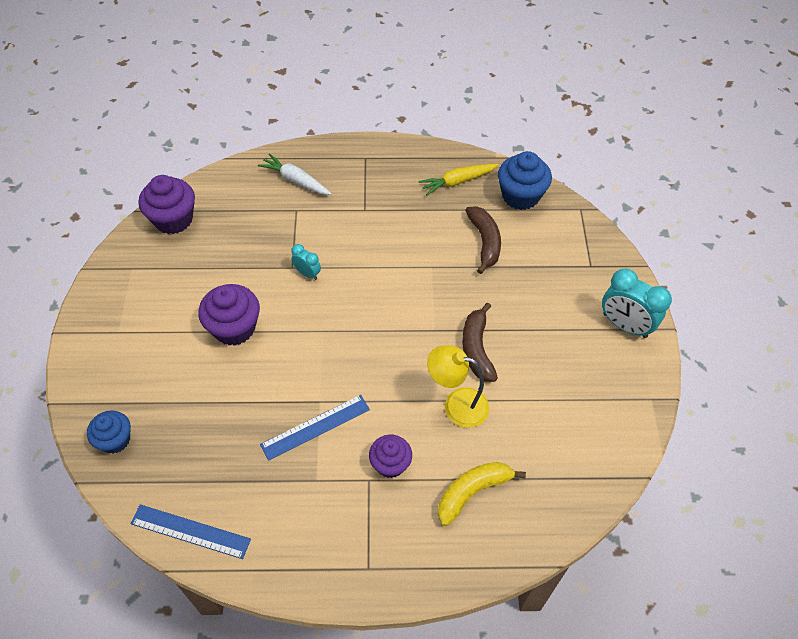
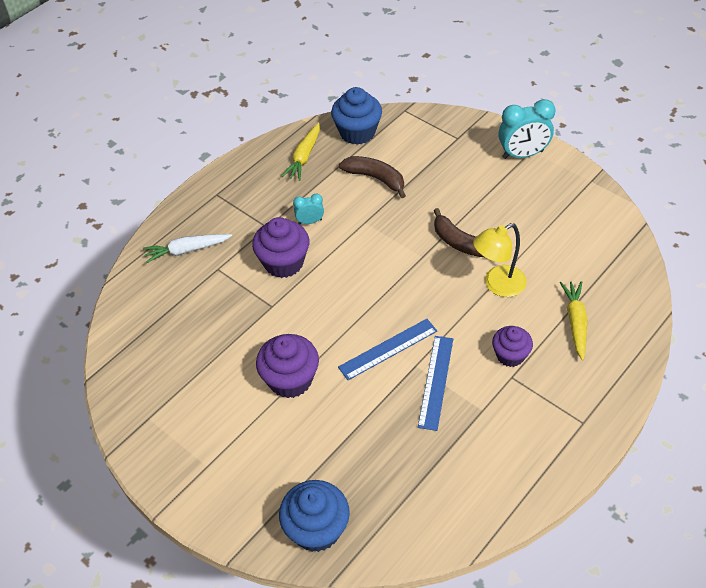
camera: 45 degrees left, 5 degrees down
(115, 440) = (316, 529): blue cupcake -> blue cupcake, size x1.54
(173, 219) = (130, 357): purple cupcake -> purple cupcake (283, 263)
(190, 531) = (453, 522): blue ruler -> blue ruler (388, 349)
(307, 273) = (289, 300): turquoise clock -> turquoise clock (310, 221)
(472, 492) = (575, 322): yellow banana -> yellow carrot

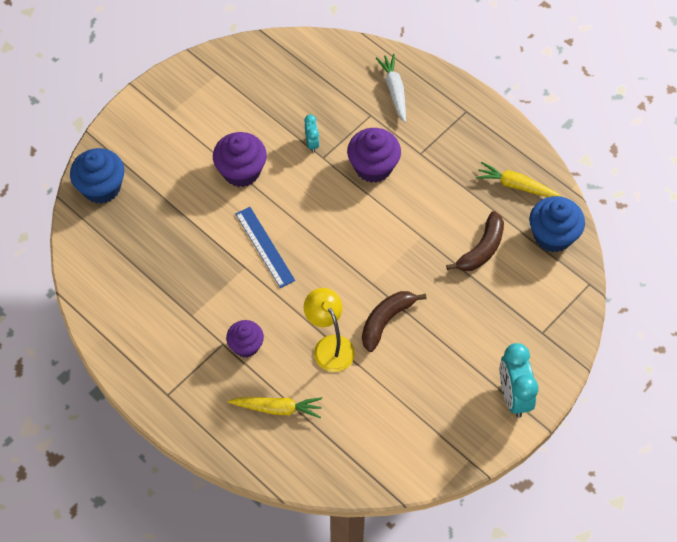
camera: 90 degrees right, 10 degrees up
(310, 221) = (424, 189): turquoise clock -> turquoise clock (312, 143)
(435, 382) = (225, 281): blue ruler -> none

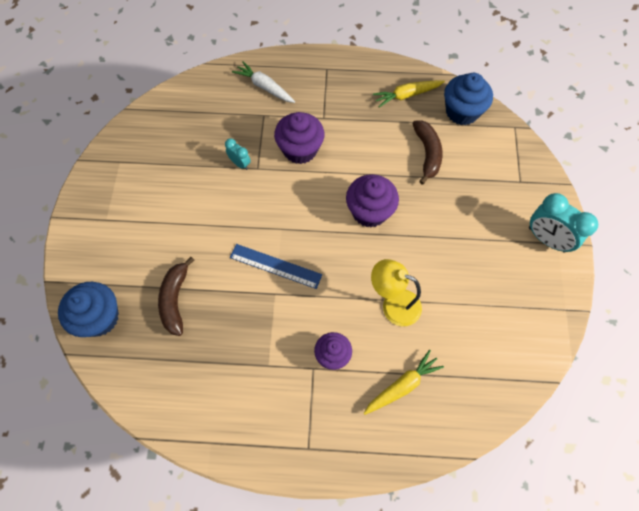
camera: 40 degrees left, 5 degrees up
(241, 171) = (205, 222): purple cupcake -> purple cupcake (369, 211)
(386, 321) = (414, 253): brown banana -> brown banana (175, 300)

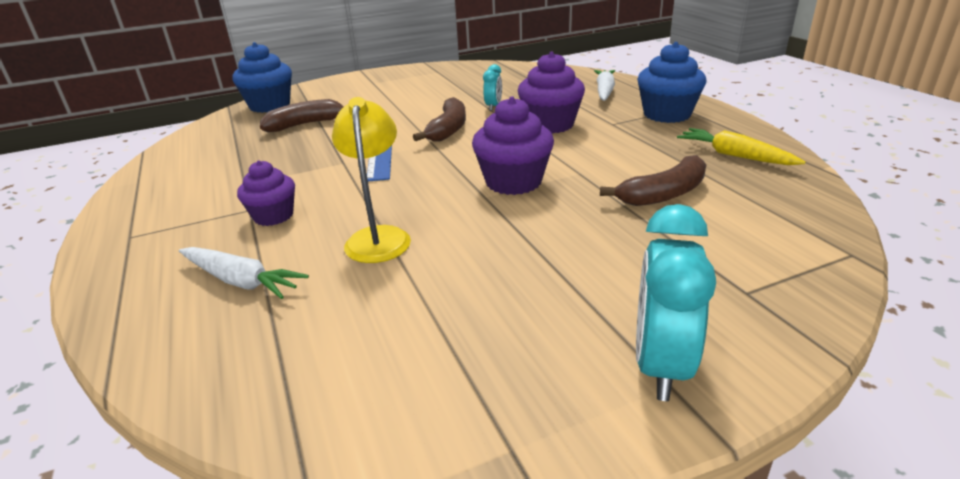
camera: 65 degrees right, 35 degrees down
(262, 209) = (448, 129): none -> brown banana
(402, 385) = (241, 281): yellow carrot -> white carrot
(462, 112) = (786, 199): blue cupcake -> blue cupcake (667, 114)

